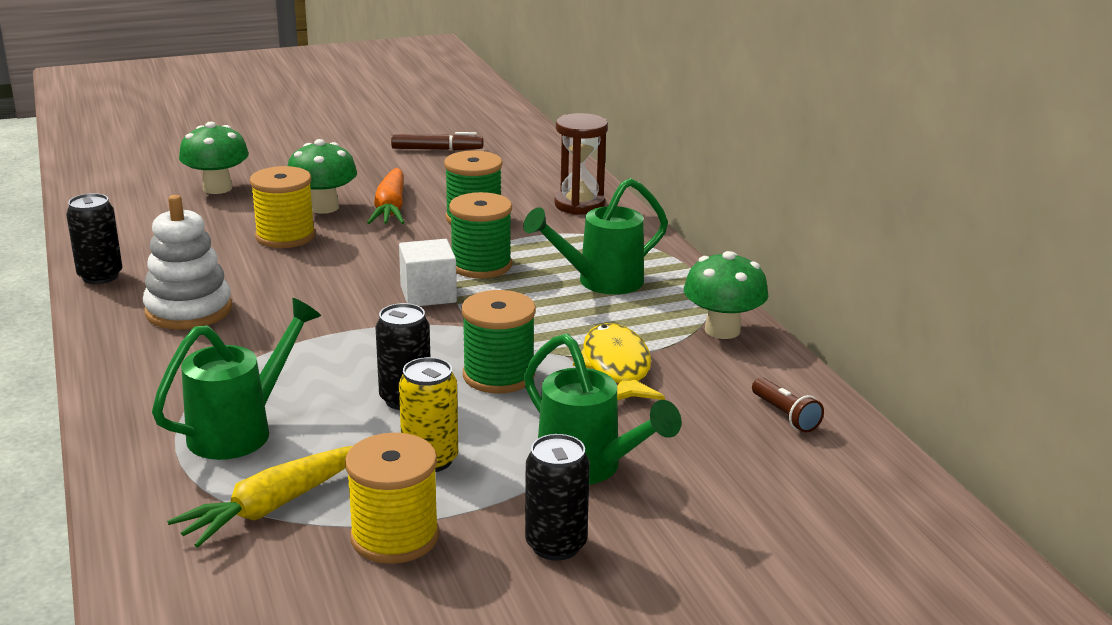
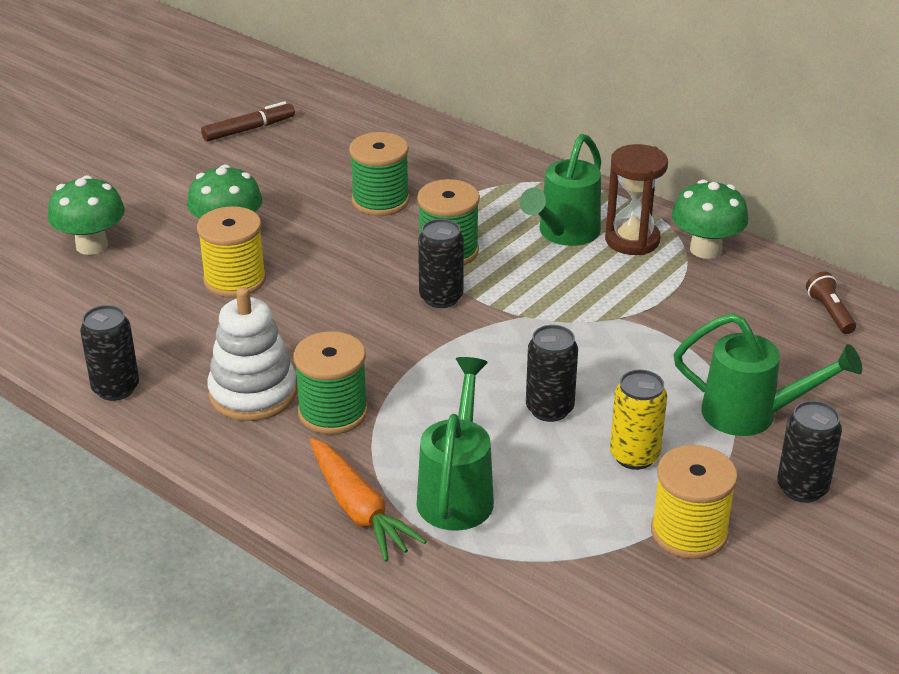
camera: 30 degrees left, 10 degrees up
(272, 507) = (571, 548): yellow carrot -> none
(390, 208) = (292, 214): orange carrot -> orange carrot (359, 510)
(428, 294) = (441, 298): white cube -> black can
(498, 375) = (593, 357): green spool -> green spool (333, 412)
(579, 205) = (453, 155): brown hourglass -> brown hourglass (632, 240)
(616, 368) = (670, 315): yellow fish -> none
(785, 415) = (829, 312): brown flashlight -> brown flashlight turned 135 degrees counterclockwise

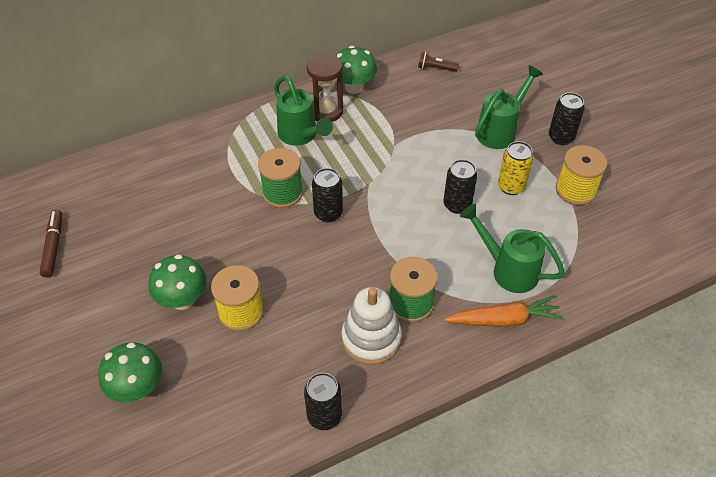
camera: 65 degrees left, 15 degrees up
(380, 201) = (203, 205): green spool -> none

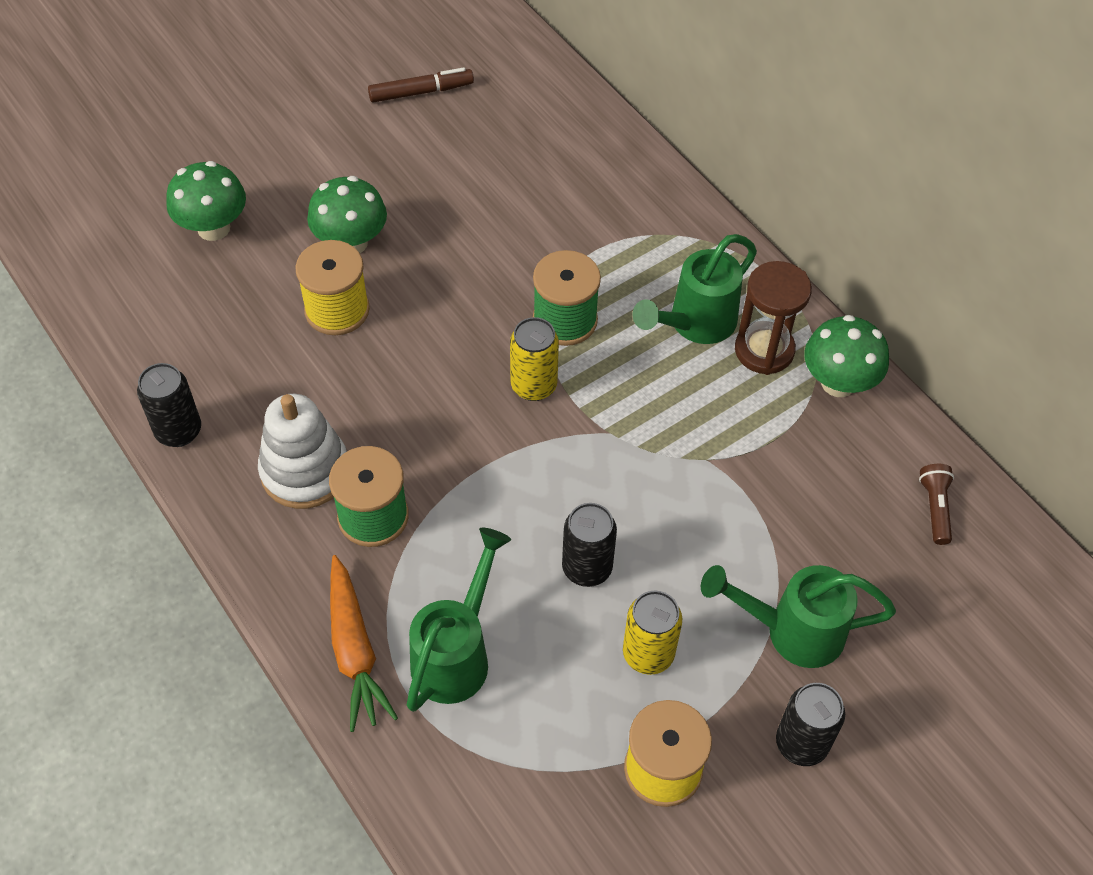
camera: 80 degrees right, 5 degrees up
(328, 213) = (533, 385): black can -> yellow can
(500, 130) = (791, 631): green watering can -> green watering can turned 150 degrees clockwise

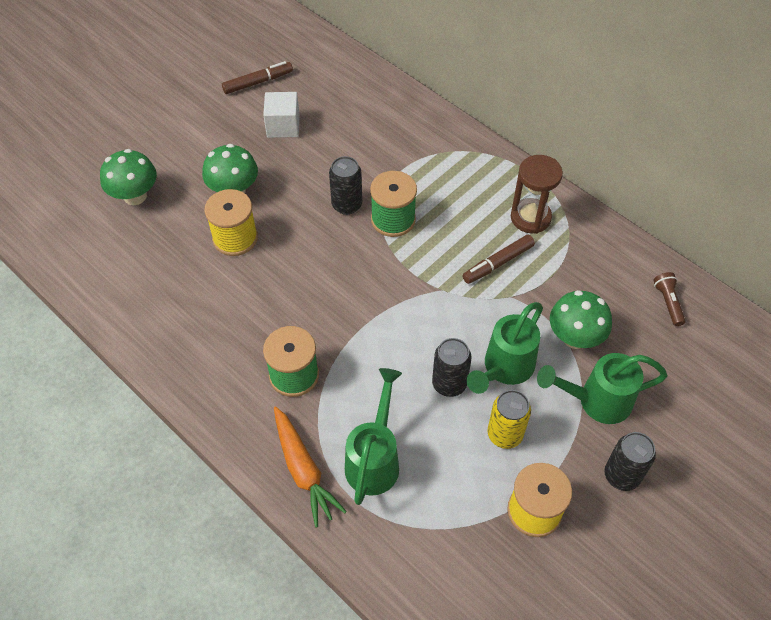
camera: 10 degrees left, 0 degrees up
(178, 431) = (143, 340): black can -> black can (347, 205)
(305, 471) = (239, 352): white stacking toy -> none
(441, 160) = (283, 126): none -> white cube
(533, 385) = (383, 267): yellow can -> none
(694, 324) = (480, 208): green watering can -> green watering can (504, 369)
(699, 408) = (498, 263): none -> brown marker
(838, 382) = (584, 231): green mushroom -> green mushroom (575, 337)

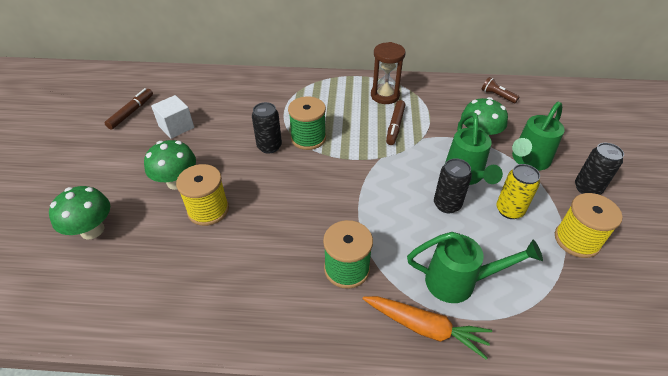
camera: 40 degrees left, 10 degrees down
(374, 458) = (459, 282): green watering can -> green watering can turned 120 degrees clockwise

